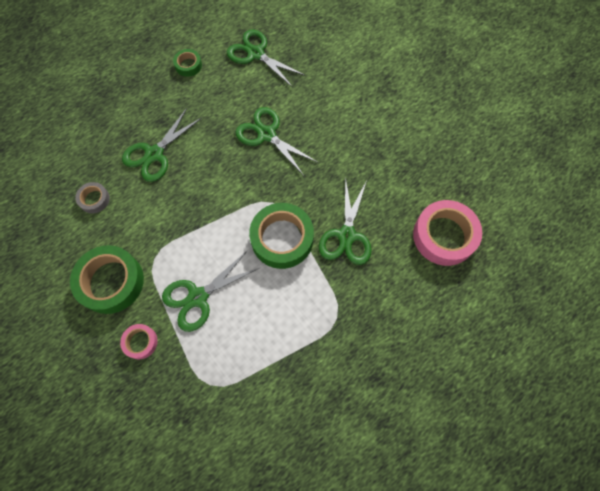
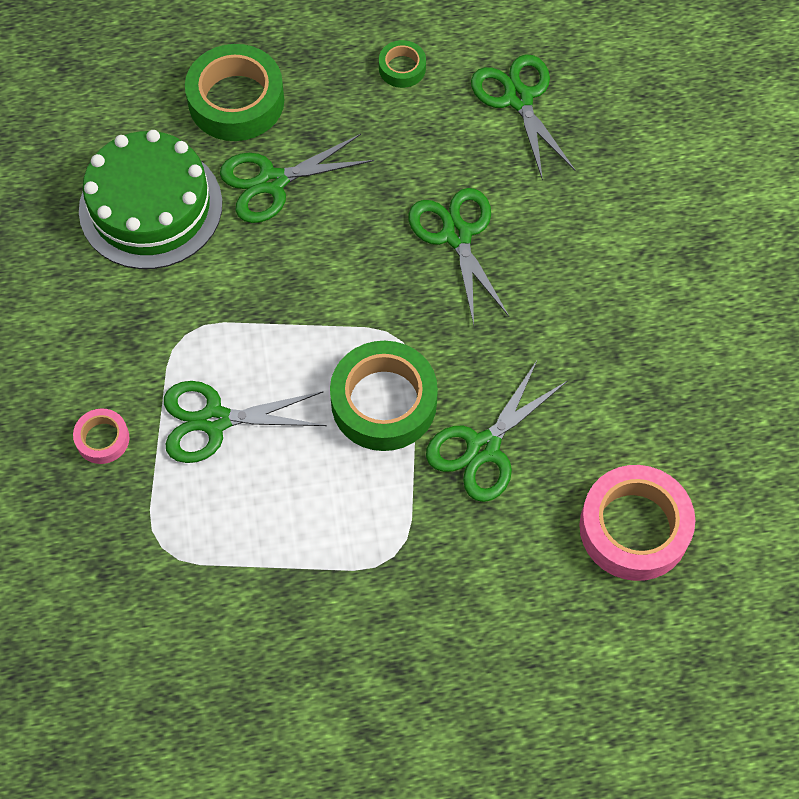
camera: 30 degrees right, 5 degrees down
(94, 199) = (150, 207): grey tape -> green cake
(111, 282) = (109, 336): green tape -> green tape (236, 101)

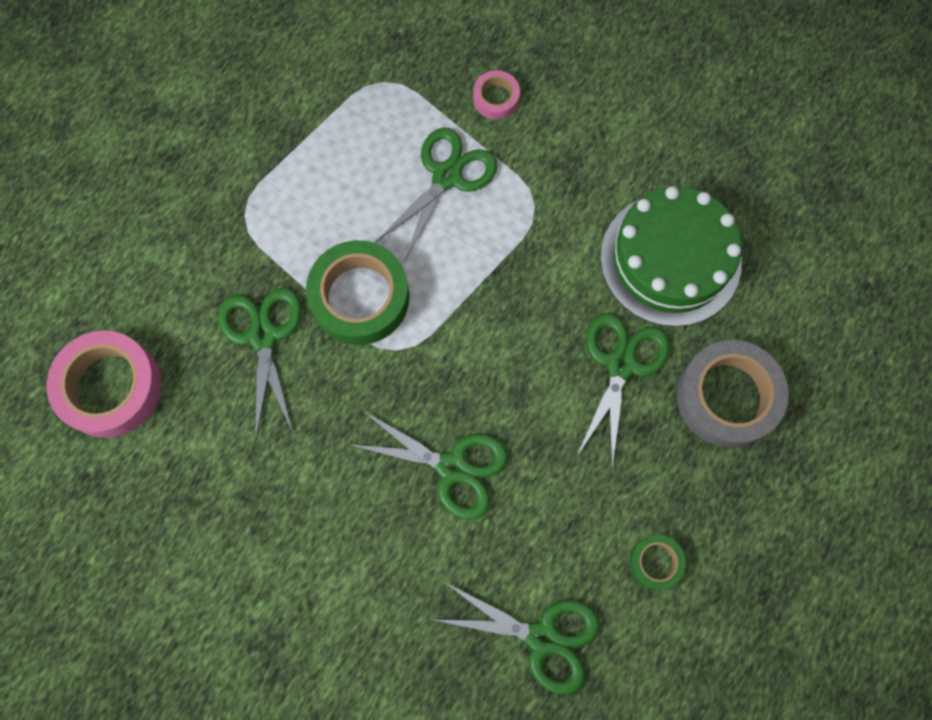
camera: 130 degrees right, 10 degrees up
(236, 101) = (727, 397): green tape -> grey tape

